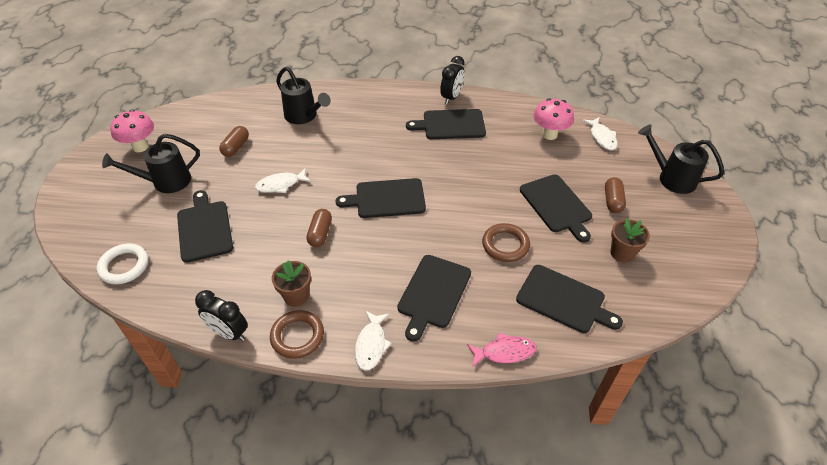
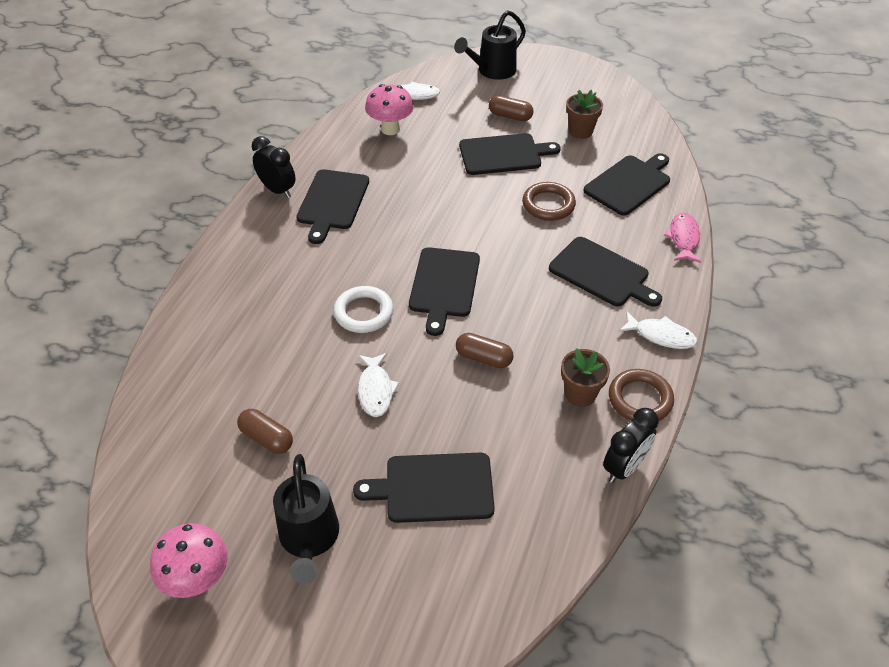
camera: 75 degrees left, 0 degrees up
(124, 266) = (480, 596): white ring -> white ring (363, 313)
(304, 116) = (234, 347): black watering can -> none

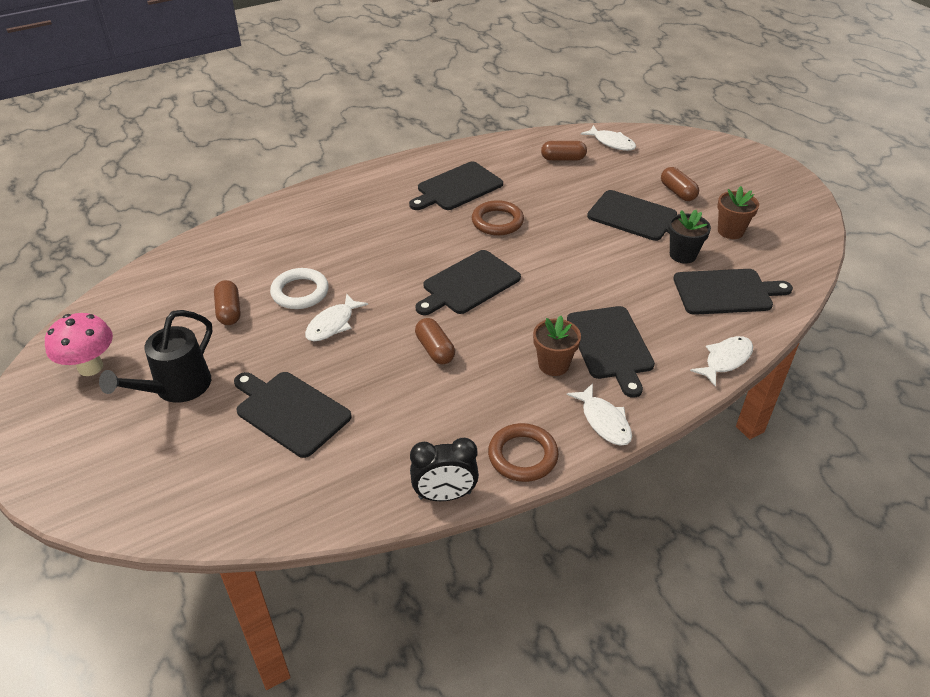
camera: 40 degrees right, 5 degrees down
(277, 190) = (429, 162): black clock -> none
(363, 313) = (388, 270): white ring -> white ring (300, 292)
(390, 129) = (563, 159): pink mushroom -> brown capsule
(492, 71) = (703, 153): black watering can -> none
(548, 205) = (628, 271): brown ring -> brown ring (497, 222)
(570, 169) = (683, 255): none -> black flower pot
(580, 394) = (477, 420): brown flower pot -> brown flower pot (553, 365)
(683, 238) = (725, 360): pink fish -> white fish

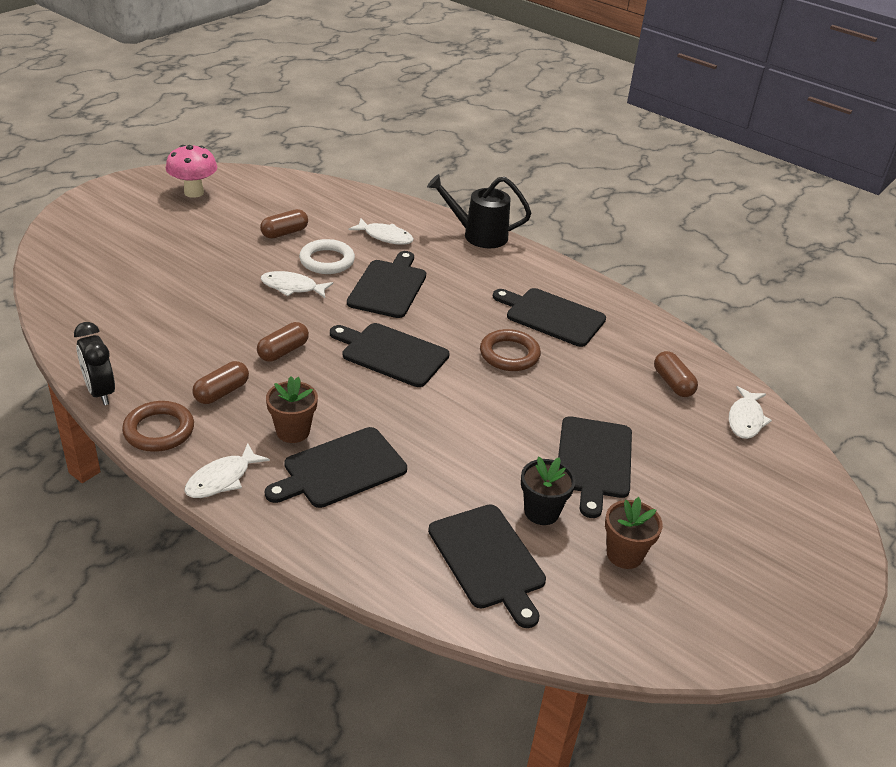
camera: 65 degrees right, 5 degrees down
(176, 388) = (184, 233): black watering can -> black watering can (478, 235)
(290, 411) = (176, 291): black cutting board -> black cutting board (389, 287)
(677, 192) = (678, 494): brown capsule -> brown capsule (222, 392)
(725, 360) = (357, 569): white fish -> white fish (385, 237)

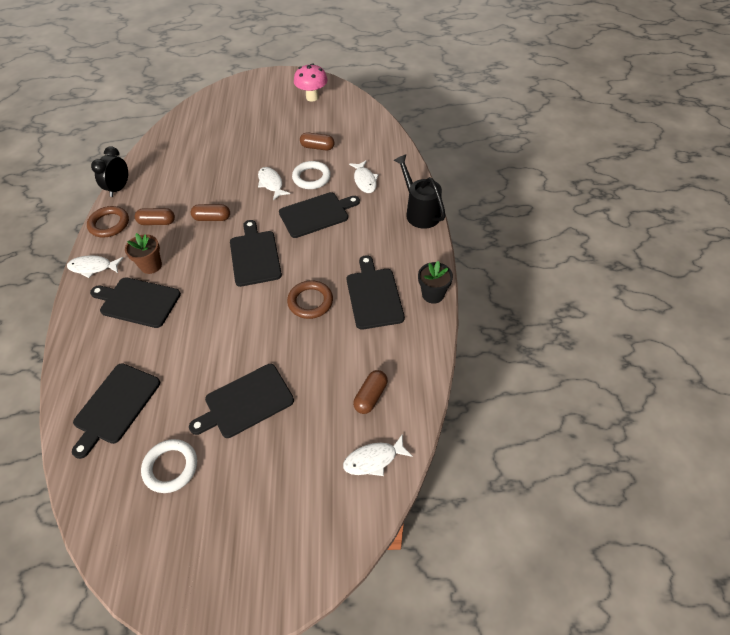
camera: 55 degrees right, 15 degrees up
(541, 512) = (176, 405): black flower pot -> black flower pot (433, 294)
(624, 554) = (171, 467): brown flower pot -> white ring

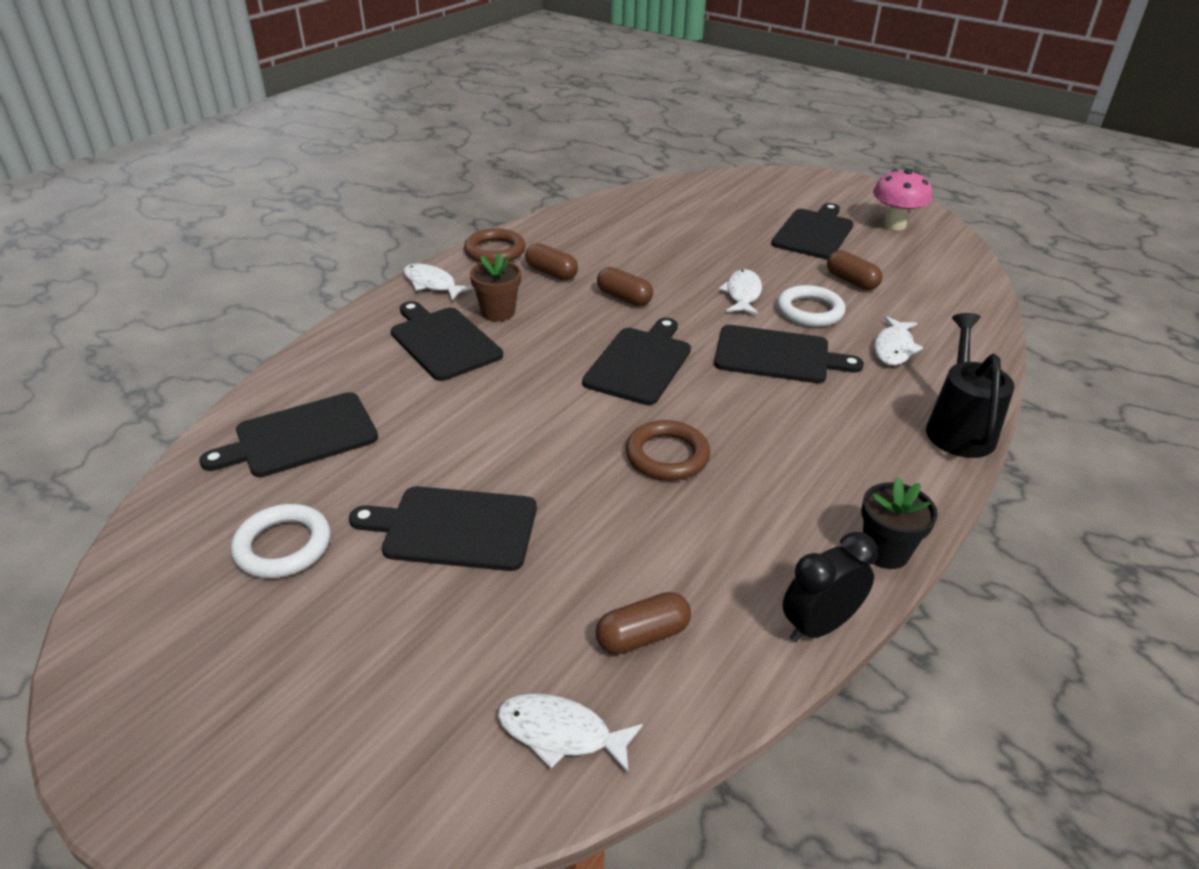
camera: 35 degrees right, 15 degrees down
(119, 188) = (542, 222): black clock -> black clock (818, 626)
(374, 295) = (776, 499): black cutting board -> black cutting board (814, 232)

